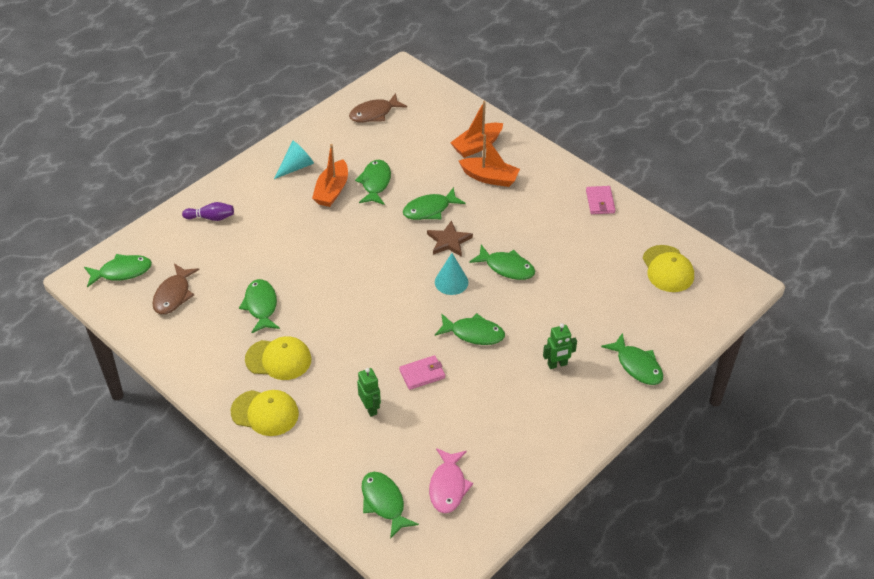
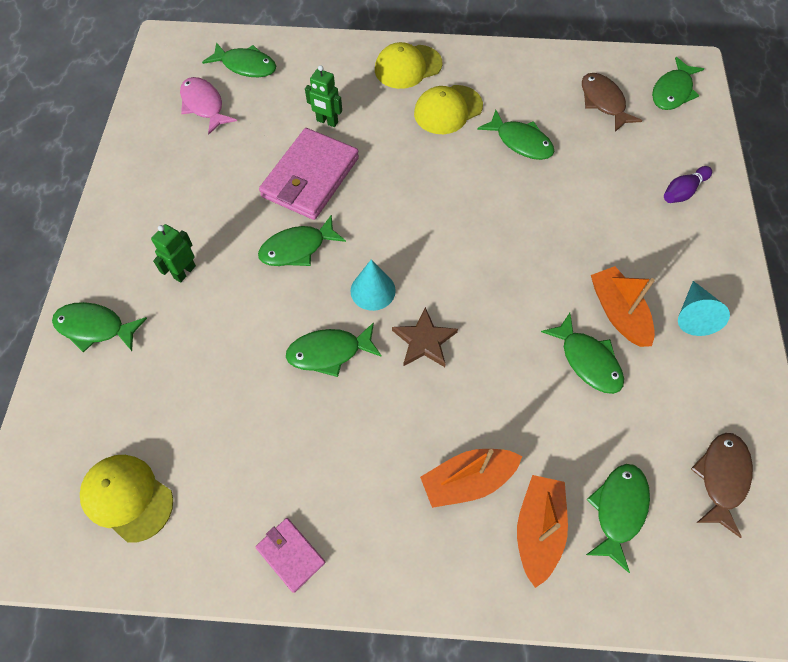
camera: 140 degrees right, 15 degrees up
(422, 374) = (310, 177): pink wallet -> pink wallet, size x1.99
(430, 209) = (488, 369): green fish -> green fish (618, 510)

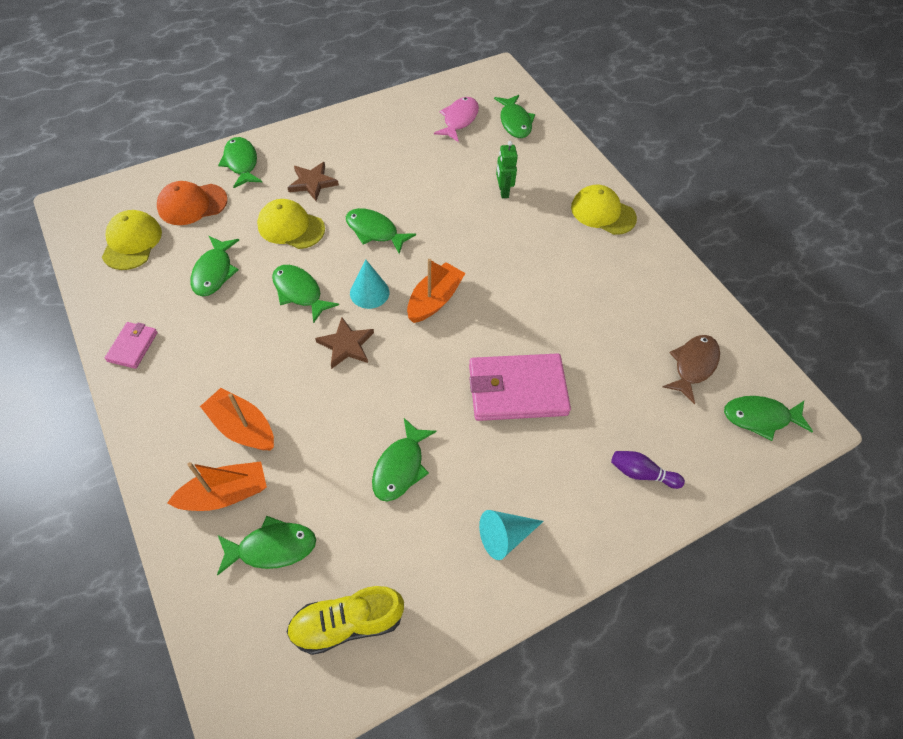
camera: 55 degrees right, 5 degrees down
(118, 406) = (192, 204): none -> orange cap
(184, 272) = (312, 183): green robot -> brown star
(310, 177) = (443, 207): pink wallet -> pink wallet (517, 390)
(448, 110) = (581, 258): yellow cap -> yellow cap (291, 227)
(520, 142) = (591, 323): green fish -> green fish (214, 272)
(618, 312) = (465, 471): orange boat -> orange boat (434, 300)
(721, 478) = (347, 623): brown fish -> yellow shoe

